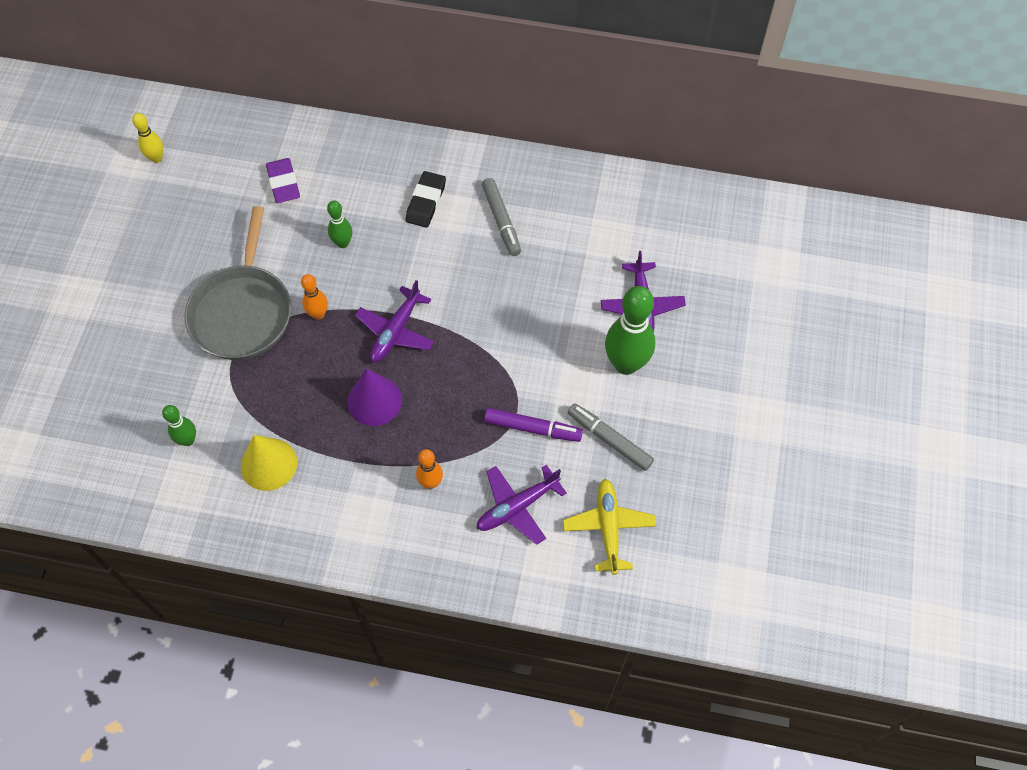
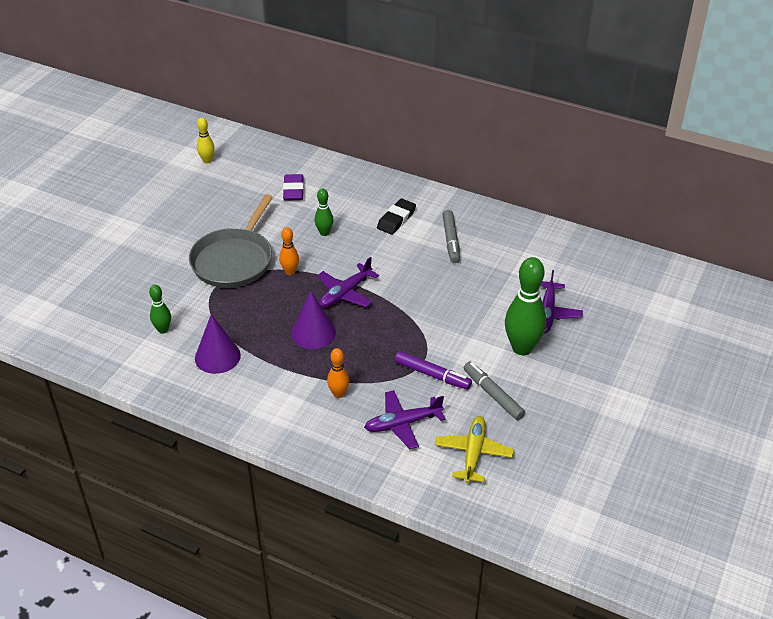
camera: 15 degrees right, 20 degrees down
(269, 464) = (217, 356): yellow cone -> purple cone

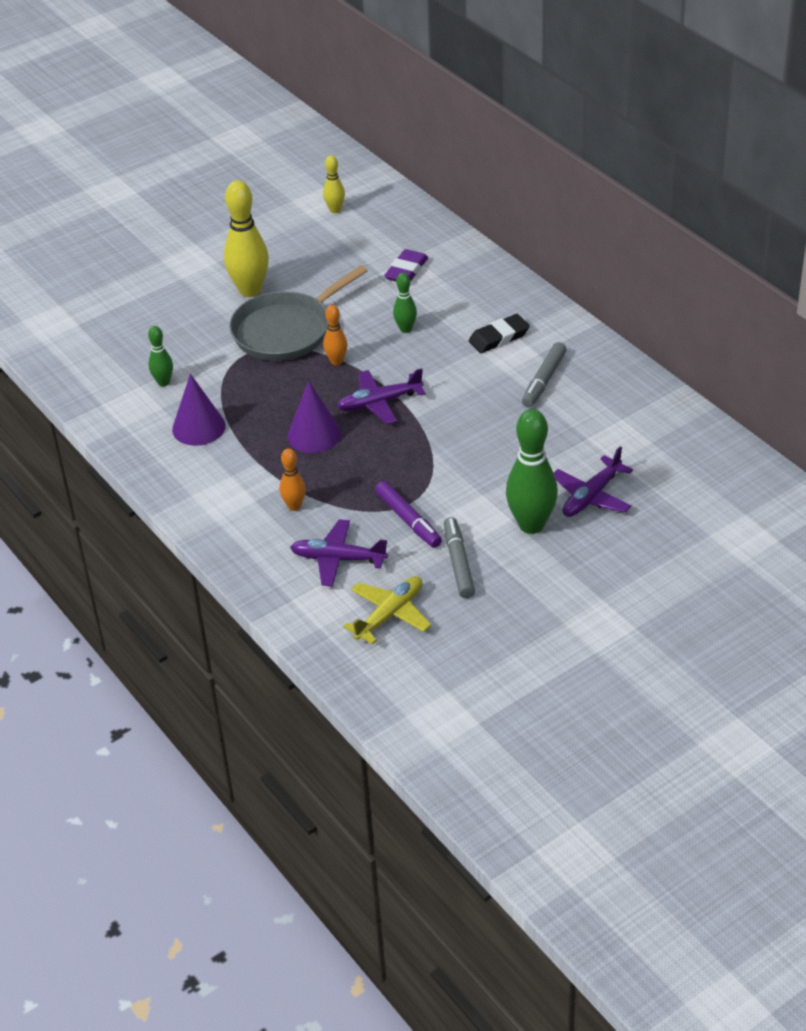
camera: 30 degrees right, 0 degrees up
(183, 238) = (250, 290): none -> yellow bowling pin

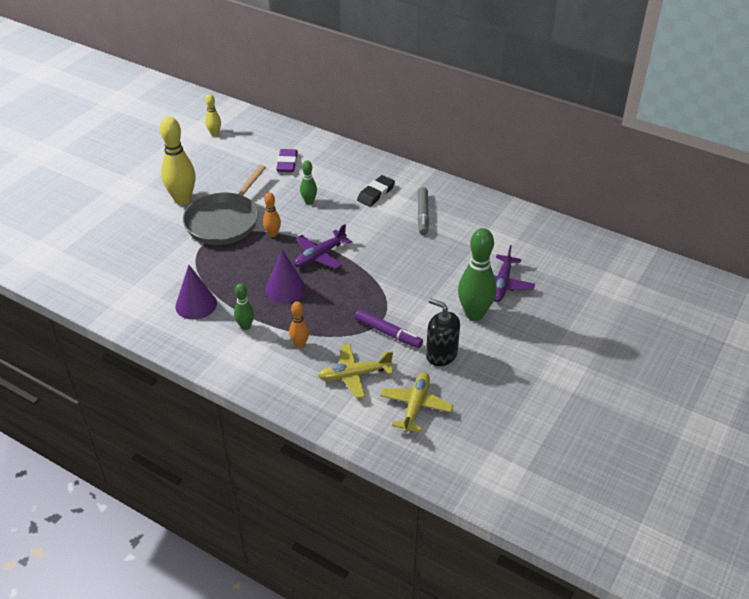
camera: 25 degrees left, 0 degrees up
(163, 382) = (151, 278): green bowling pin -> green bowling pin (245, 326)
(338, 559) = (354, 375): purple plane -> yellow plane
(458, 563) = (441, 354): grey marker -> black soap dispenser

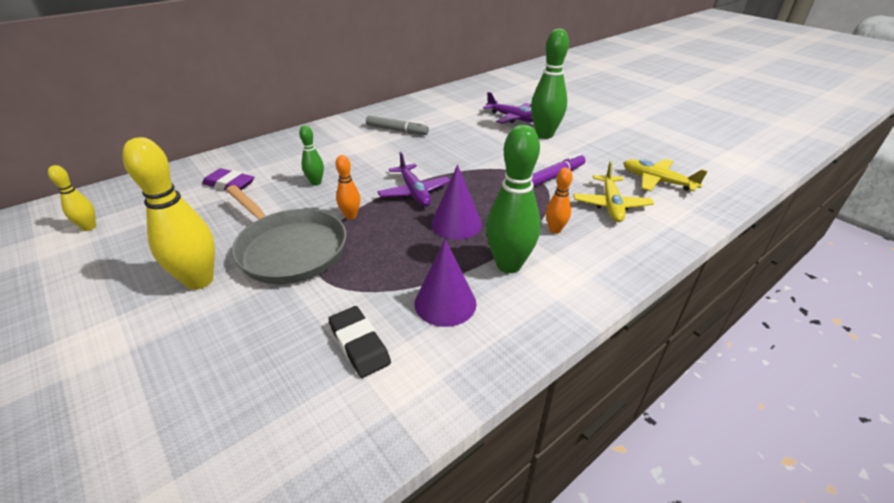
camera: 70 degrees left, 5 degrees down
(245, 326) = (508, 265): green bowling pin -> green bowling pin, size x1.93
(376, 193) = (343, 145): black eraser -> black eraser (359, 344)
(441, 354) = (591, 157): black soap dispenser -> none

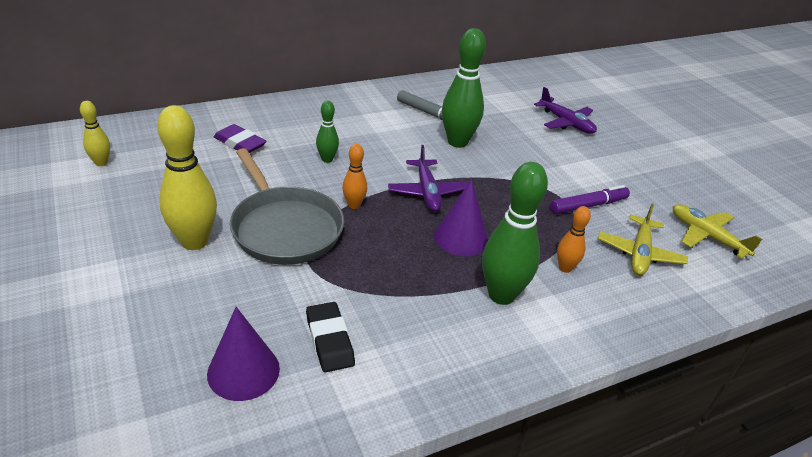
camera: 10 degrees right, 0 degrees up
(445, 303) = (423, 319): purple cone -> purple cone (243, 371)
(544, 135) = (596, 151): green bowling pin -> green bowling pin (457, 142)

